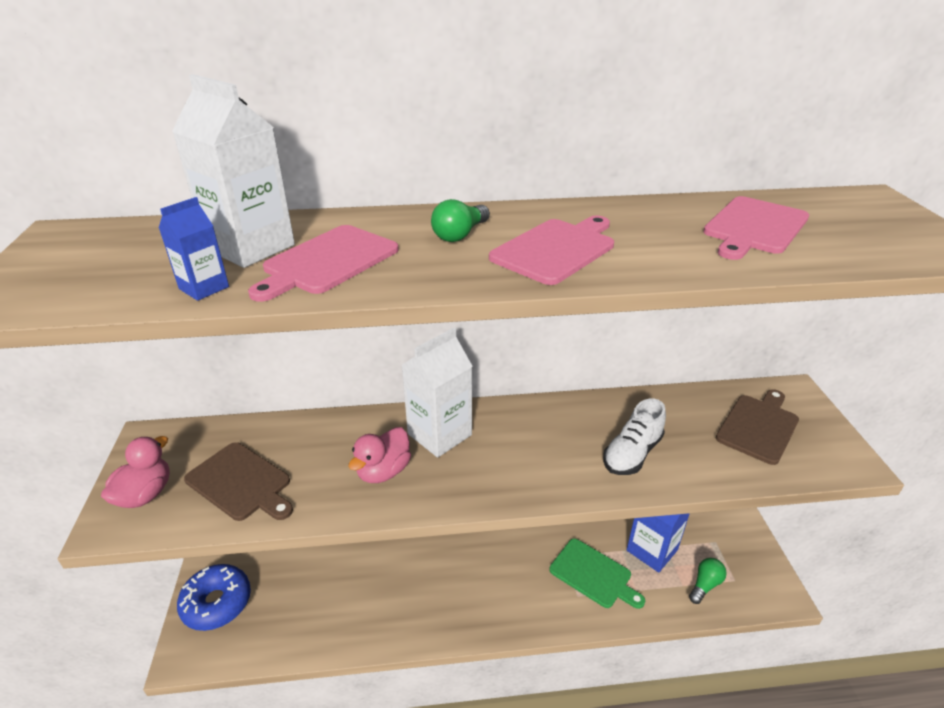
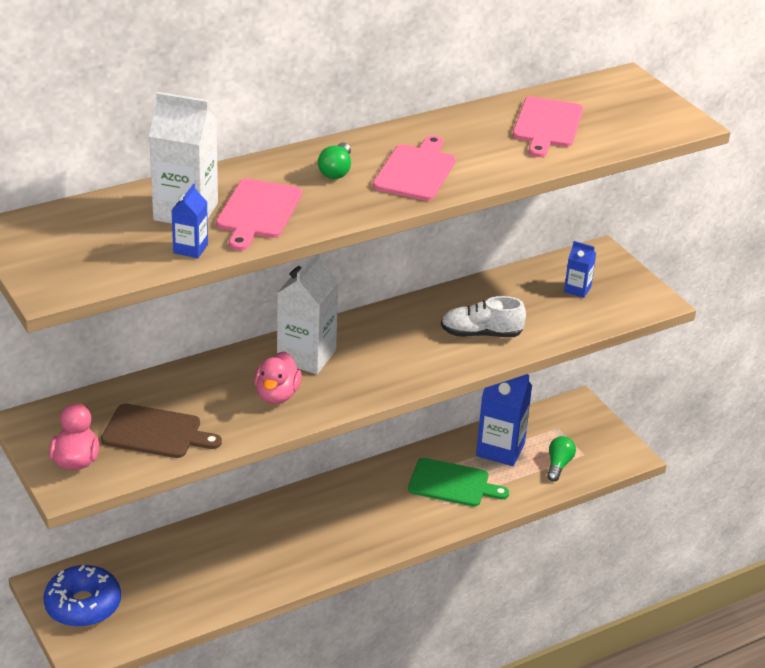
camera: 25 degrees left, 0 degrees up
(632, 453) = (481, 334): white shoe -> white shoe turned 75 degrees clockwise
(758, 426) = (577, 289): brown cutting board -> blue carton

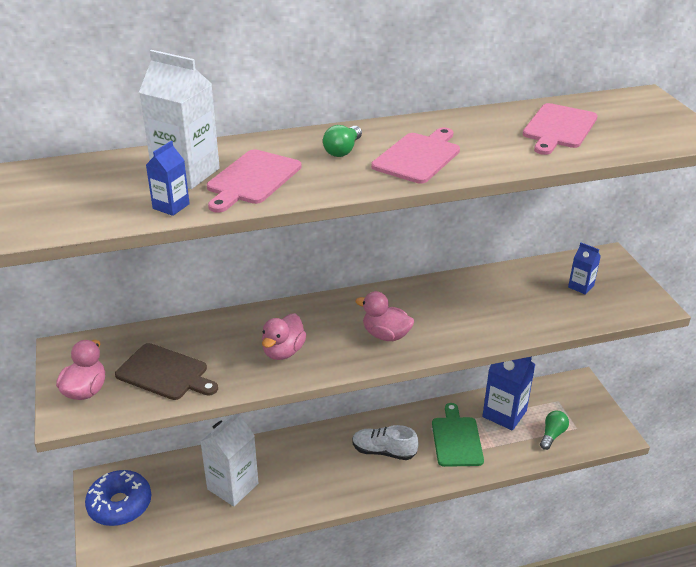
camera: 15 degrees right, 0 degrees up
(306, 356) = (322, 319): white carton -> white carton (233, 486)
(382, 365) = (385, 335): none -> pink duck
(452, 484) = (456, 439): green cutting board -> green cutting board turned 120 degrees counterclockwise
(481, 334) = (483, 317): white shoe -> white shoe (383, 451)

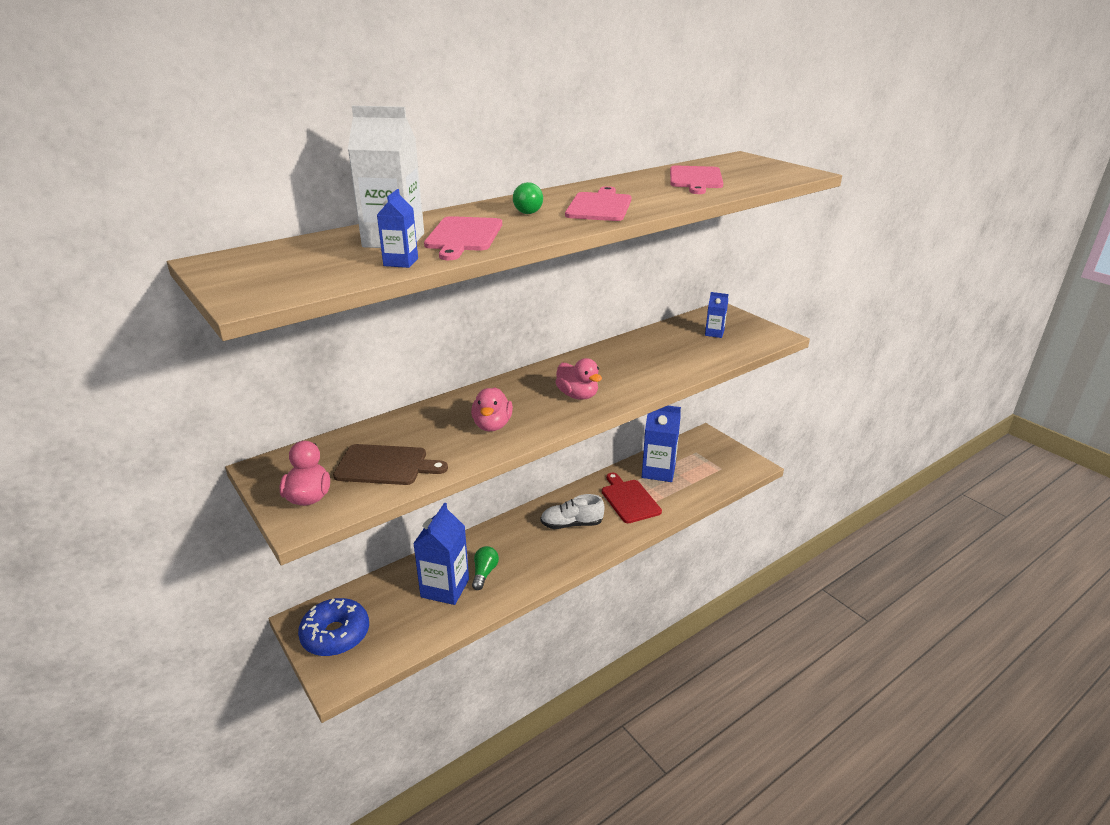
camera: 20 degrees left, 5 degrees down
(233, 486) = (445, 588): white carton -> blue carton
(385, 335) = (577, 395): pink duck -> pink duck turned 135 degrees counterclockwise
(456, 439) = (629, 499): green cutting board -> red cutting board
(552, 435) = (705, 478): green light bulb -> green light bulb (484, 573)

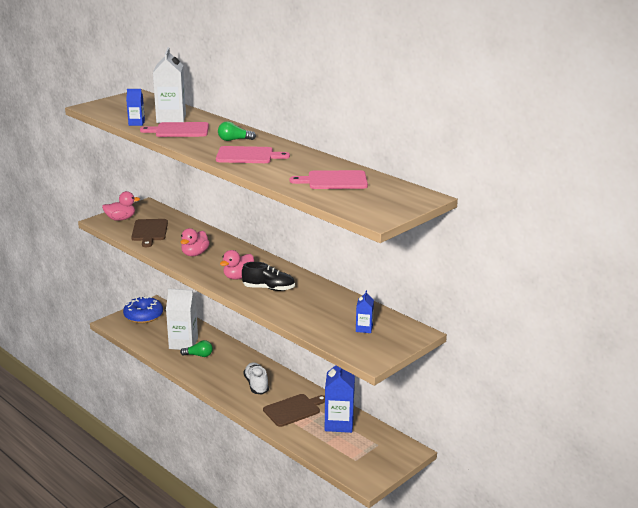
camera: 80 degrees right, 5 degrees down
(445, 588) = (183, 343): blue carton -> white carton
(492, 425) = (194, 254): pink duck -> pink duck turned 60 degrees counterclockwise
(615, 377) = (268, 288): none -> black shoe
(629, 499) = (293, 410): red cutting board -> brown cutting board

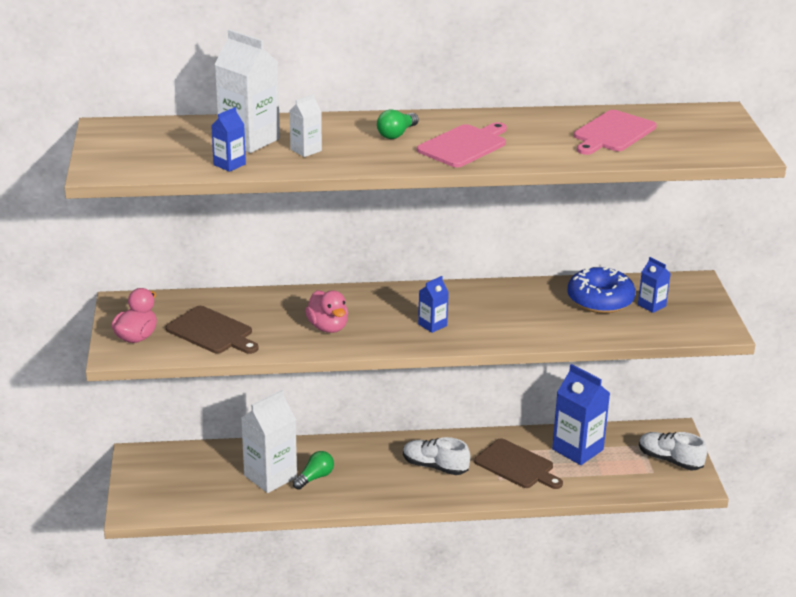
camera: 50 degrees left, 5 degrees up
(143, 316) = (155, 477): blue donut -> blue donut (600, 300)
(179, 130) = (306, 150): pink cutting board -> white carton
(238, 277) = (432, 325): pink duck -> blue carton
(268, 288) = (488, 319): black shoe -> none
(293, 410) = (516, 465): brown cutting board -> brown cutting board turned 120 degrees clockwise
(377, 461) = (670, 460): none -> white shoe

